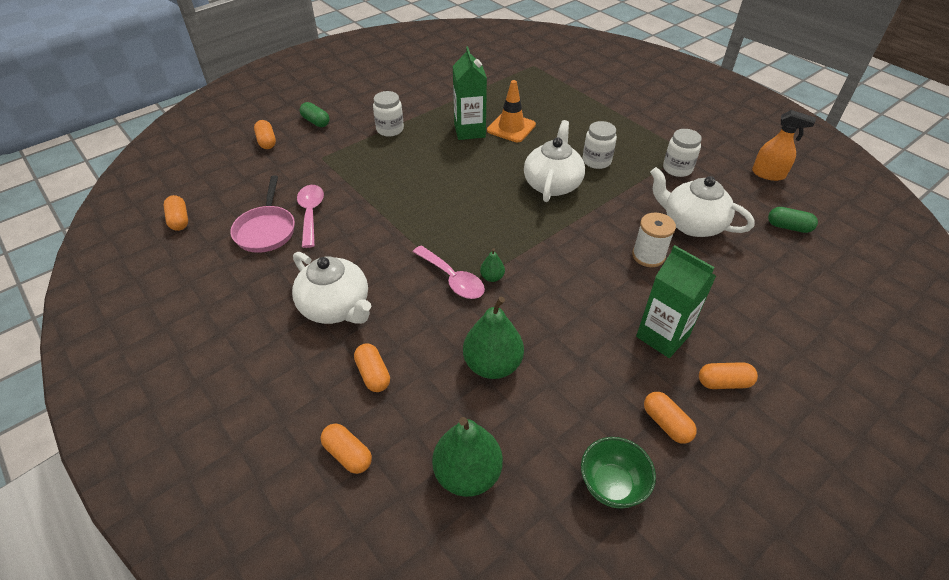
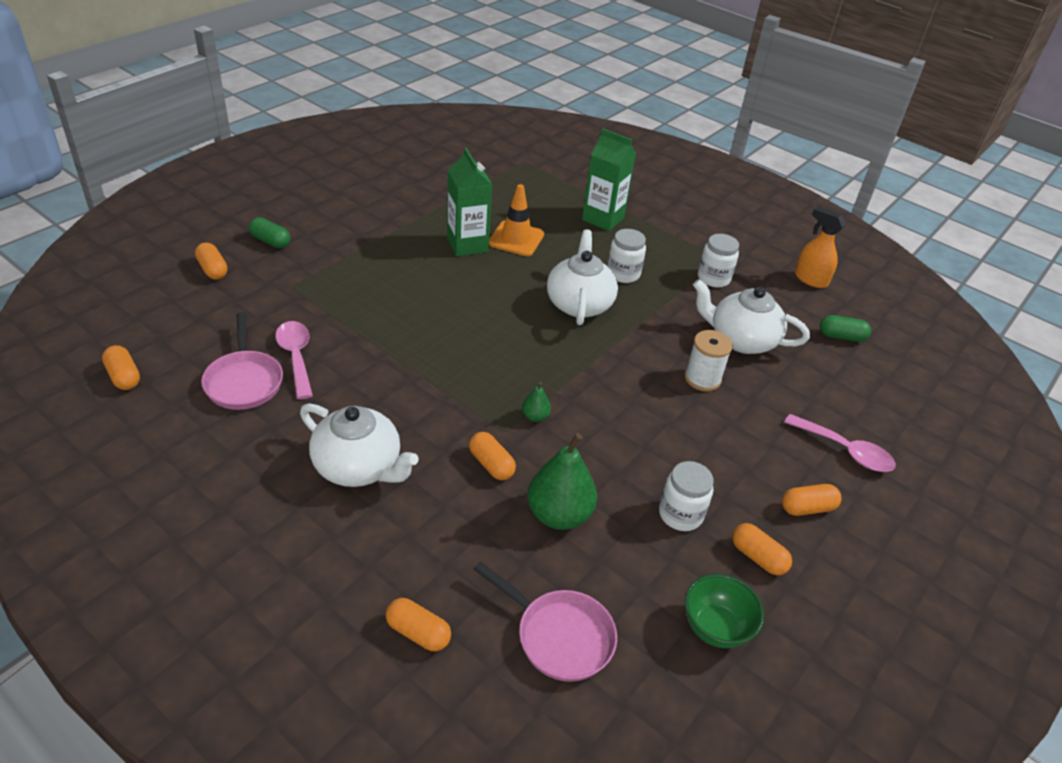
camera: 15 degrees left, 5 degrees down
(373, 374) = (424, 540): orange capsule -> orange capsule (491, 464)
(390, 129) = (368, 247): white jar -> white jar (680, 514)
(453, 279) = (490, 422): pink spoon -> pink spoon (845, 451)
(467, 473) = (559, 636): green pear -> pink pan
(662, 336) = (735, 465): green carton -> green carton (603, 219)
(768, 174) = (810, 279): orange spray bottle -> orange spray bottle turned 150 degrees counterclockwise

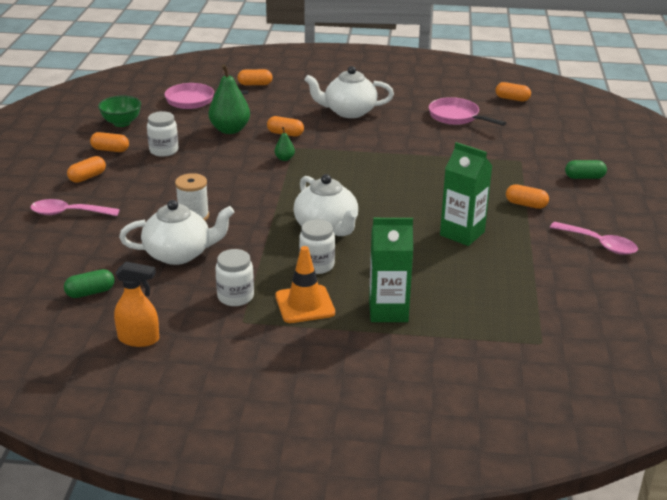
camera: 150 degrees right, 10 degrees down
(212, 269) = (578, 150): orange capsule -> orange capsule (526, 204)
(296, 357) = (451, 134): pink spoon -> pink spoon (599, 244)
(516, 239) = (434, 255): orange traffic cone -> orange traffic cone (304, 304)

